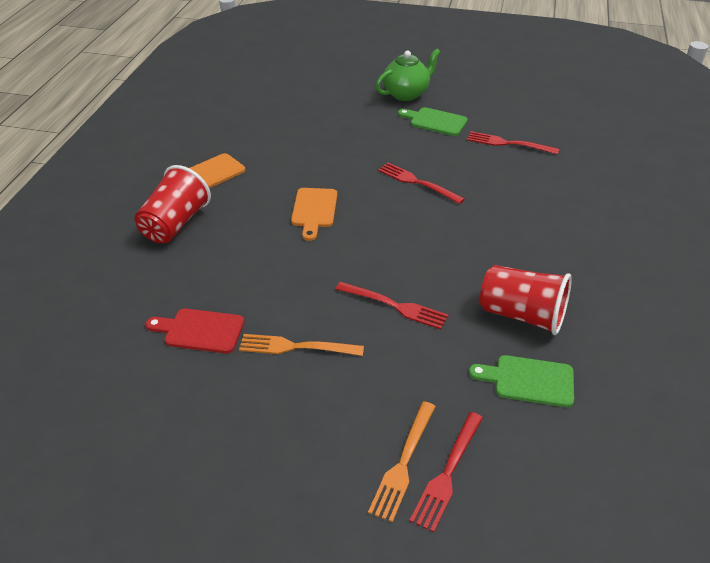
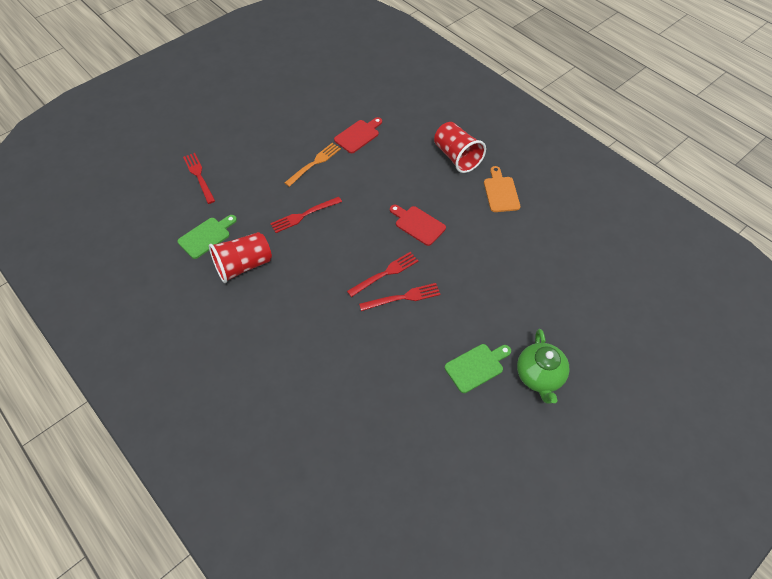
camera: 125 degrees right, 15 degrees up
(314, 210) = (418, 224): orange cutting board -> red cutting board
(403, 463) = (218, 165): orange fork -> none
(508, 143) = (405, 396): red fork -> red fork (385, 273)

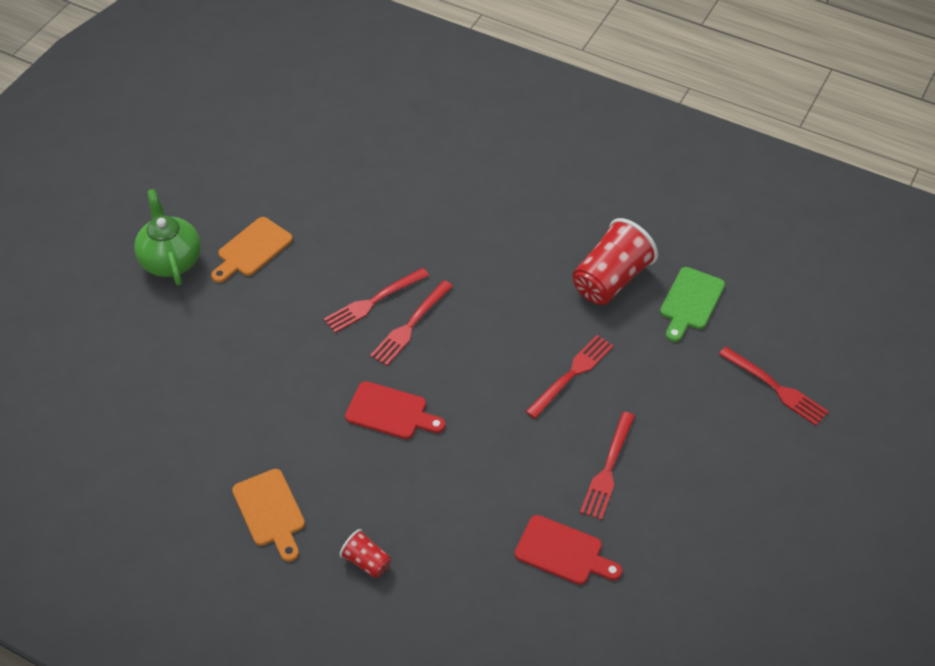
camera: 160 degrees right, 5 degrees down
(314, 163) = (608, 469): orange fork -> red fork
(358, 135) = (563, 552): red cutting board -> red cutting board turned 90 degrees counterclockwise
(456, 157) = (366, 561): red cup -> red cup, size x0.50
(476, 367) = (252, 249): green cutting board -> orange cutting board

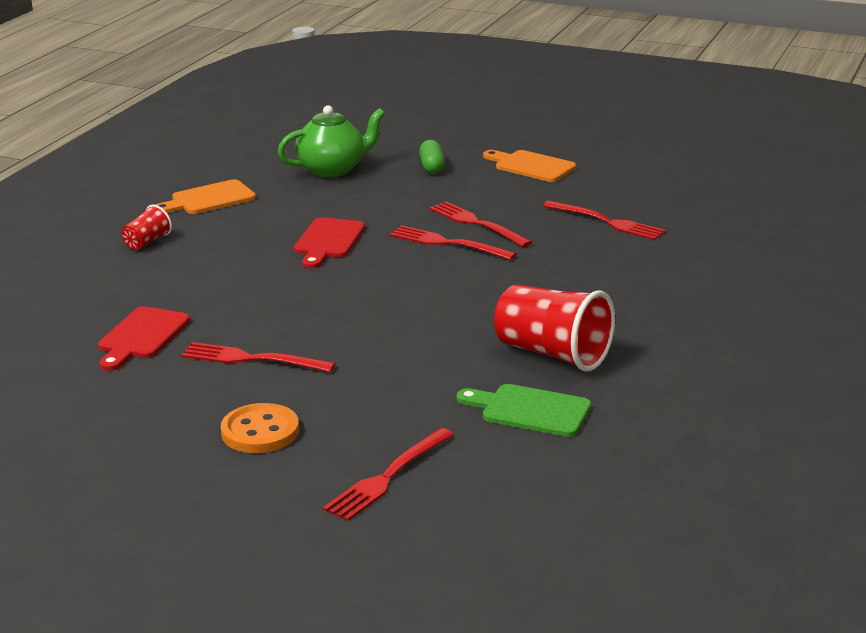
camera: 85 degrees right, 25 degrees down
(171, 260) = (505, 136): green teapot -> green teapot (332, 170)
(233, 323) = (432, 167): none -> green capsule
(572, 374) = (392, 333): red fork -> red fork (607, 222)
(718, 462) = (260, 431): none -> orange button

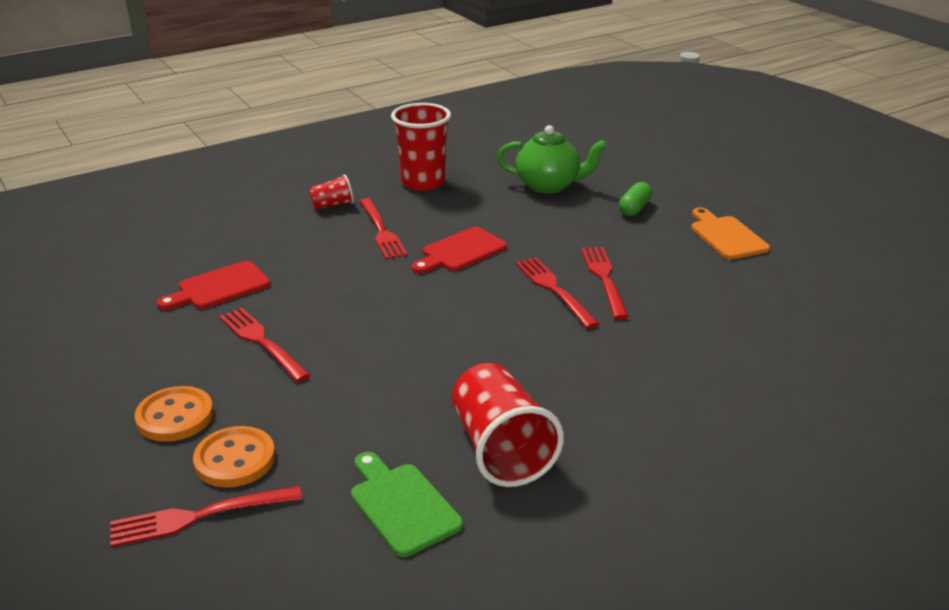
camera: 35 degrees right, 5 degrees up
(209, 199) = (423, 182): orange cutting board -> red cup
(359, 436) = (235, 459): none -> orange button
(607, 222) = (731, 321): red fork -> red fork (382, 231)

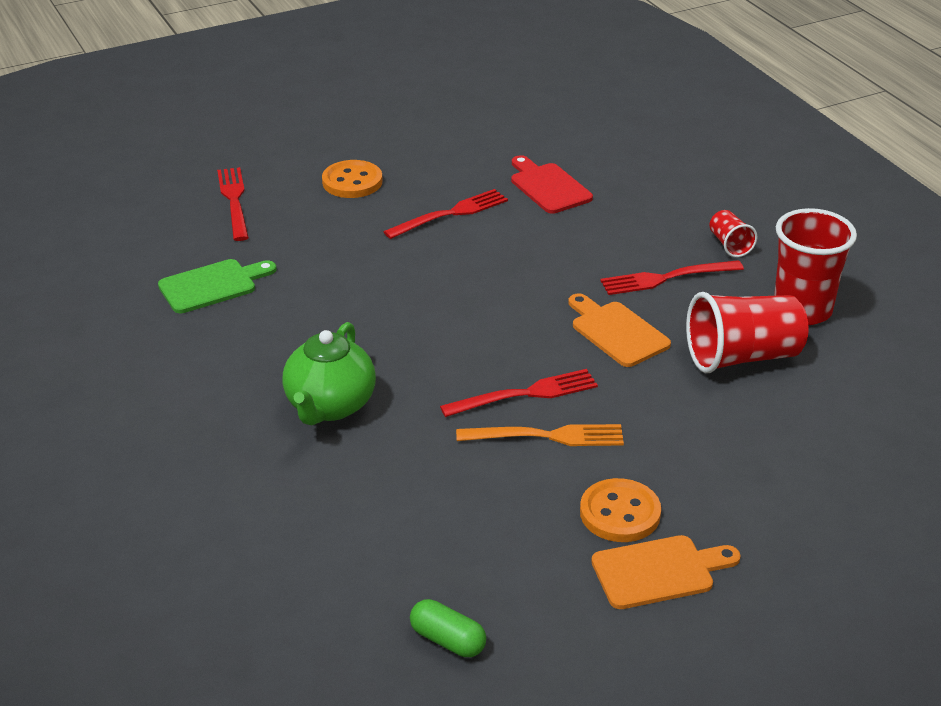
camera: 95 degrees right, 5 degrees up
(235, 459) = (291, 211): orange button -> orange button (620, 513)
(460, 251) = (617, 332): red cutting board -> orange cutting board
(500, 449) = (262, 337): red cup -> red cup (742, 357)
(549, 185) = (808, 417): green teapot -> green teapot (330, 406)
(604, 278) = (547, 436): red fork -> orange fork
(634, 208) = (741, 492): green capsule -> green capsule (447, 640)

